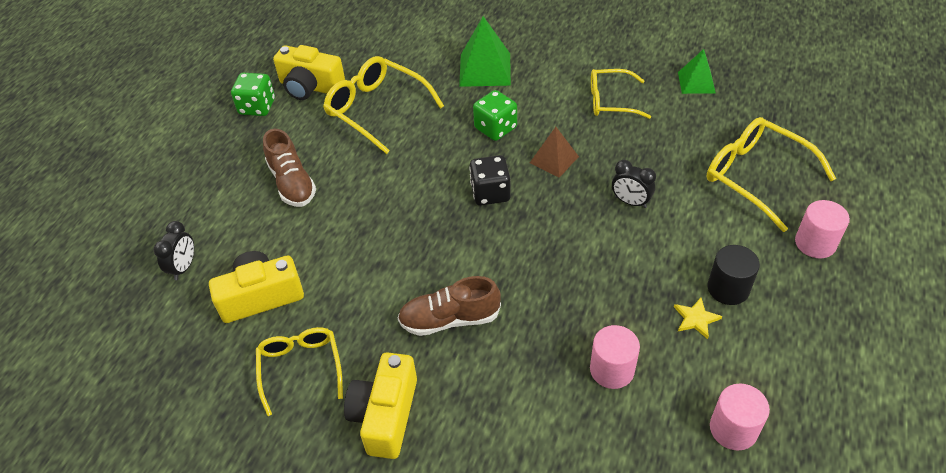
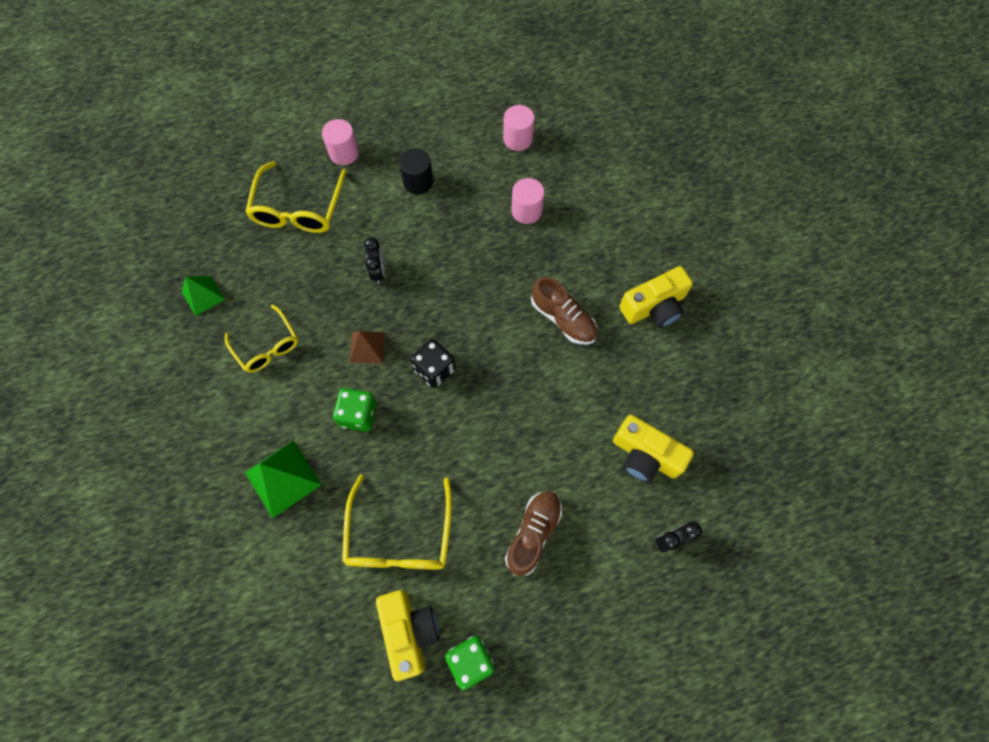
camera: 130 degrees left, 20 degrees up
(300, 368) = (669, 380): yellow glasses -> none
(696, 319) = (455, 187): yellow star -> none

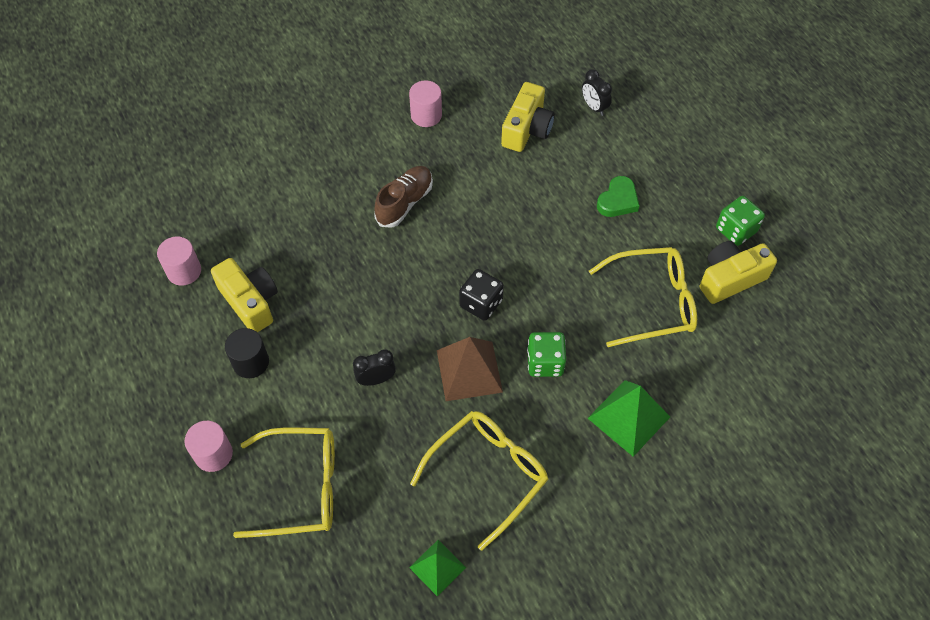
camera: 100 degrees left, 10 degrees down
(267, 346) = (488, 473): yellow glasses -> yellow glasses, size x1.51
(367, 347) = (469, 371): brown pyramid -> brown pyramid, size x1.58
(526, 211) = (281, 250): pink cylinder -> pink cylinder (426, 115)
(533, 533) = (618, 200): brown shoe -> green heart
(654, 307) = (379, 133): yellow camera -> yellow camera (250, 302)

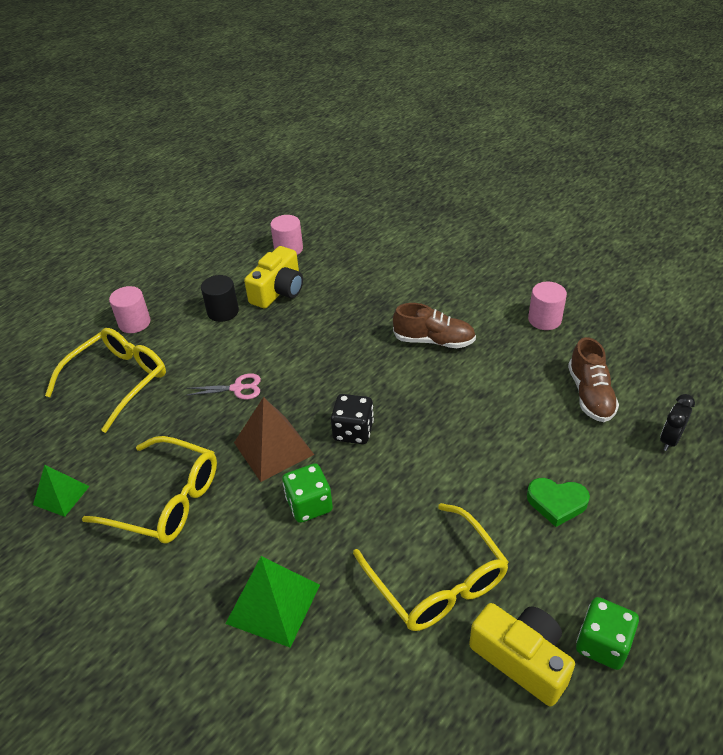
camera: 70 degrees right, 15 degrees down
(301, 487) = (118, 381): yellow glasses -> yellow glasses turned 120 degrees counterclockwise
(376, 379) = (237, 388): black clock -> pink scissors
(527, 129) = (590, 395): yellow camera -> brown shoe

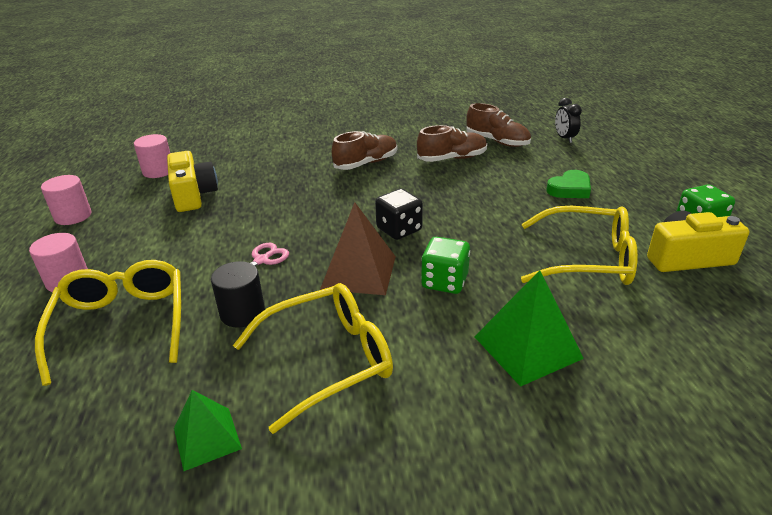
camera: 50 degrees left, 10 degrees down
(223, 311) = (160, 228): black cylinder -> black cylinder (242, 313)
(512, 386) = (452, 159): none -> brown shoe
(544, 319) = (413, 125): pink cylinder -> pink cylinder (73, 216)

